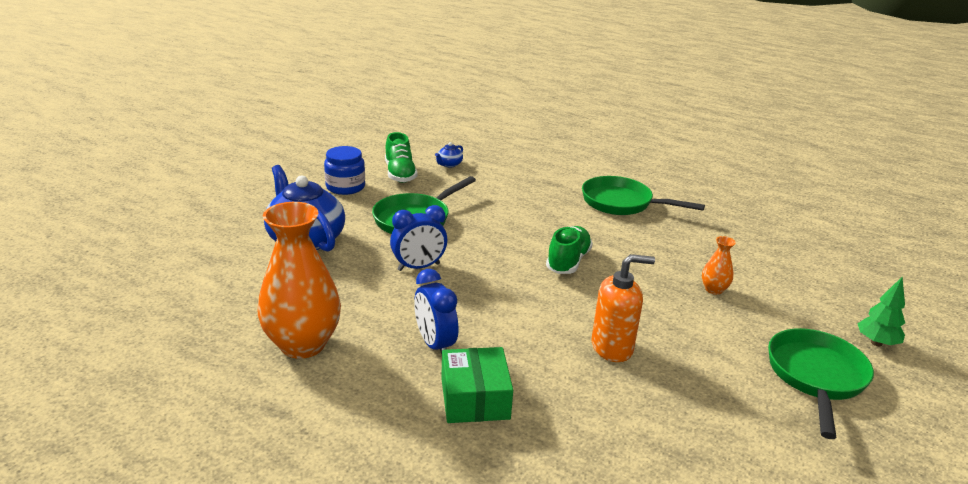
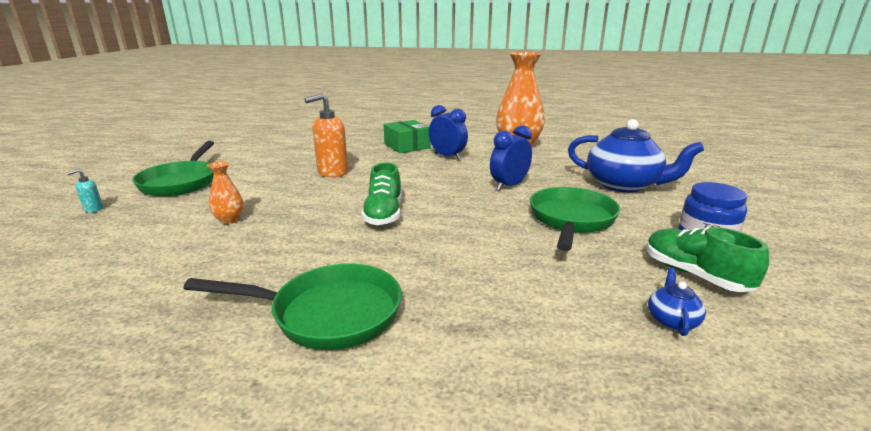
camera: 160 degrees right, 5 degrees down
(876, 343) = (93, 209): green tree -> turquoise soap dispenser

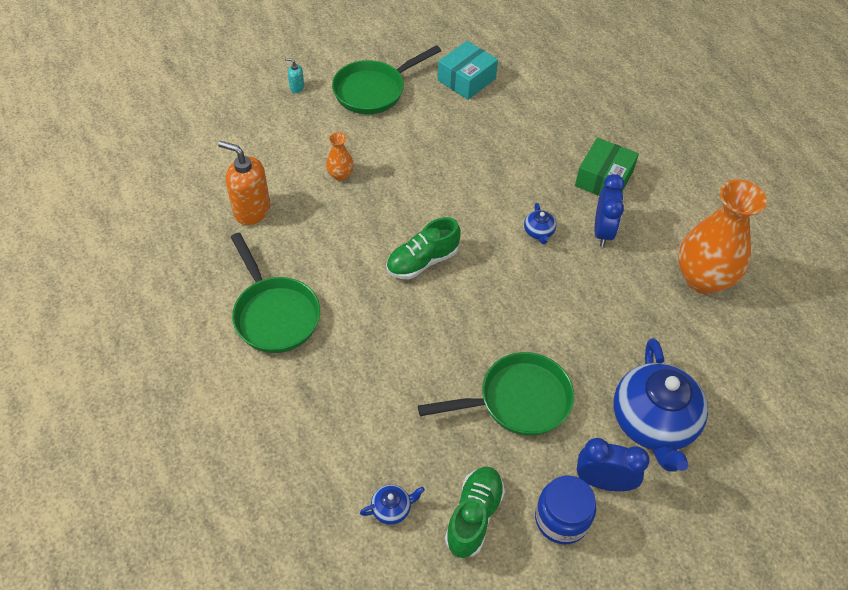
camera: 55 degrees right, 30 degrees up
(250, 154) = (466, 79): none -> turquoise box
(332, 172) = (478, 169): orange soap dispenser -> orange soap dispenser (252, 210)
(420, 171) = (539, 232): none -> blue teapot
(509, 186) = (562, 322): blue clock -> blue clock (603, 482)

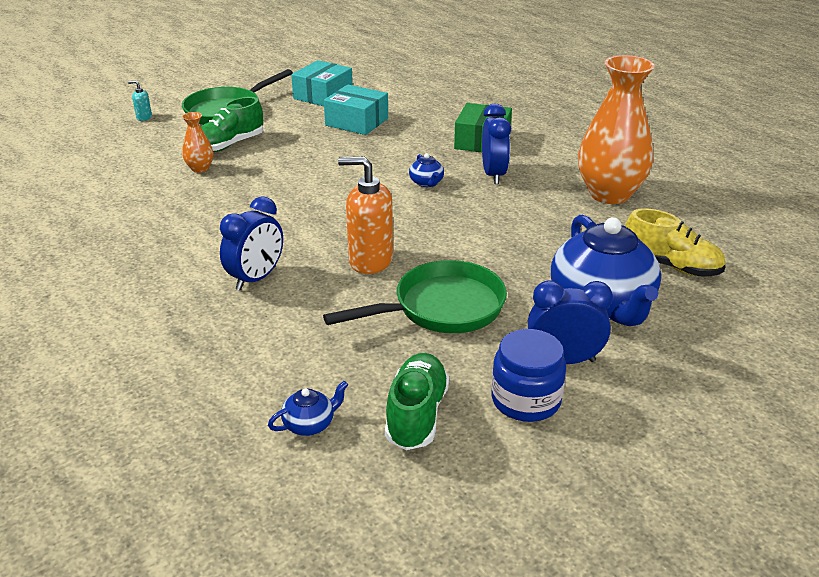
camera: 10 degrees left, 20 degrees down
(252, 210) = (100, 204): orange soap dispenser -> orange soap dispenser (370, 261)
(274, 314) = (135, 278): green pan -> none
(372, 334) = (256, 278): none -> blue clock
(422, 261) = (304, 217): green shoe -> green shoe (229, 145)
(491, 128) = (357, 122): none -> turquoise box
(728, 387) = (671, 266): none -> yellow shoe

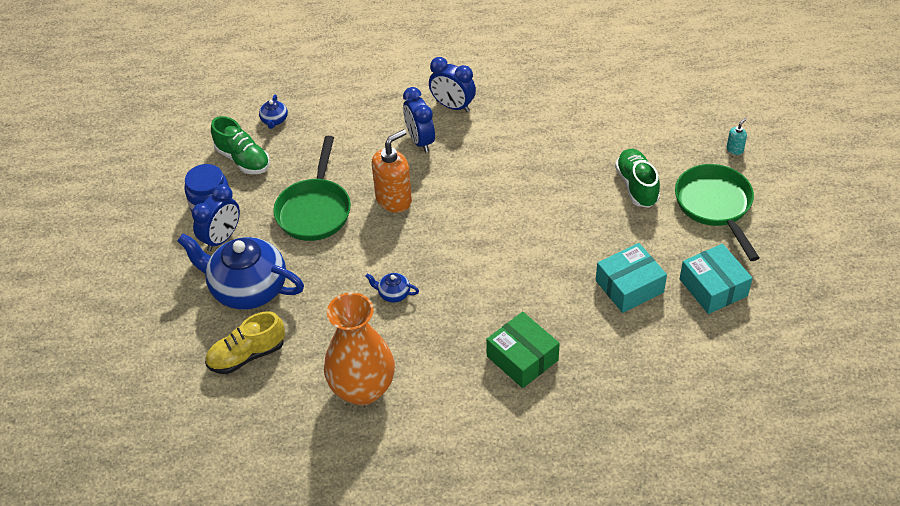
camera: 125 degrees right, 15 degrees up
(200, 168) = (602, 157): orange vase -> none
(426, 183) = (475, 280): blue teapot -> blue teapot (393, 294)
(493, 175) = (455, 330): blue clock -> blue clock (452, 106)

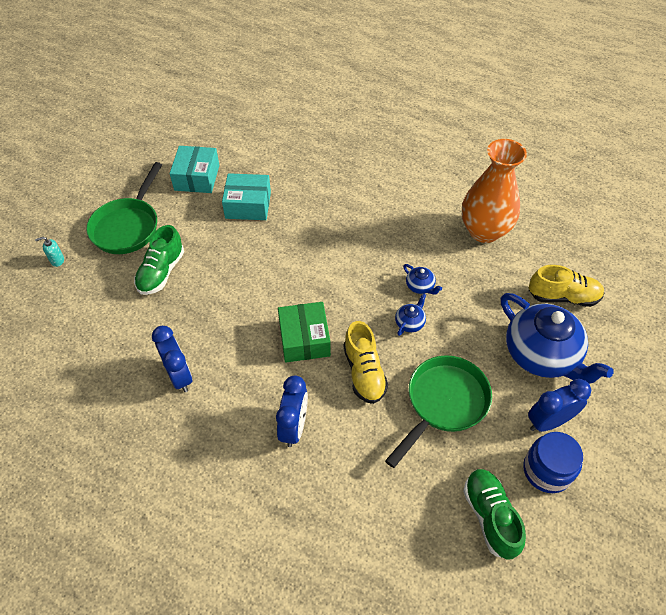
camera: 150 degrees left, 5 degrees up
(274, 120) = (429, 558): blue teapot -> blue teapot (410, 322)
(394, 200) = (364, 372): orange soap dispenser -> yellow shoe
(452, 106) = (229, 453): blue clock -> blue clock (179, 376)
(522, 358) = (361, 198): green box -> green box (304, 339)

